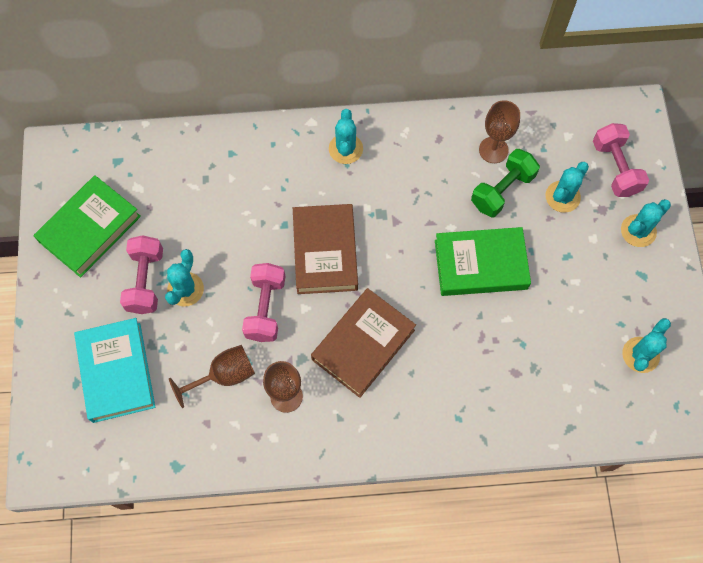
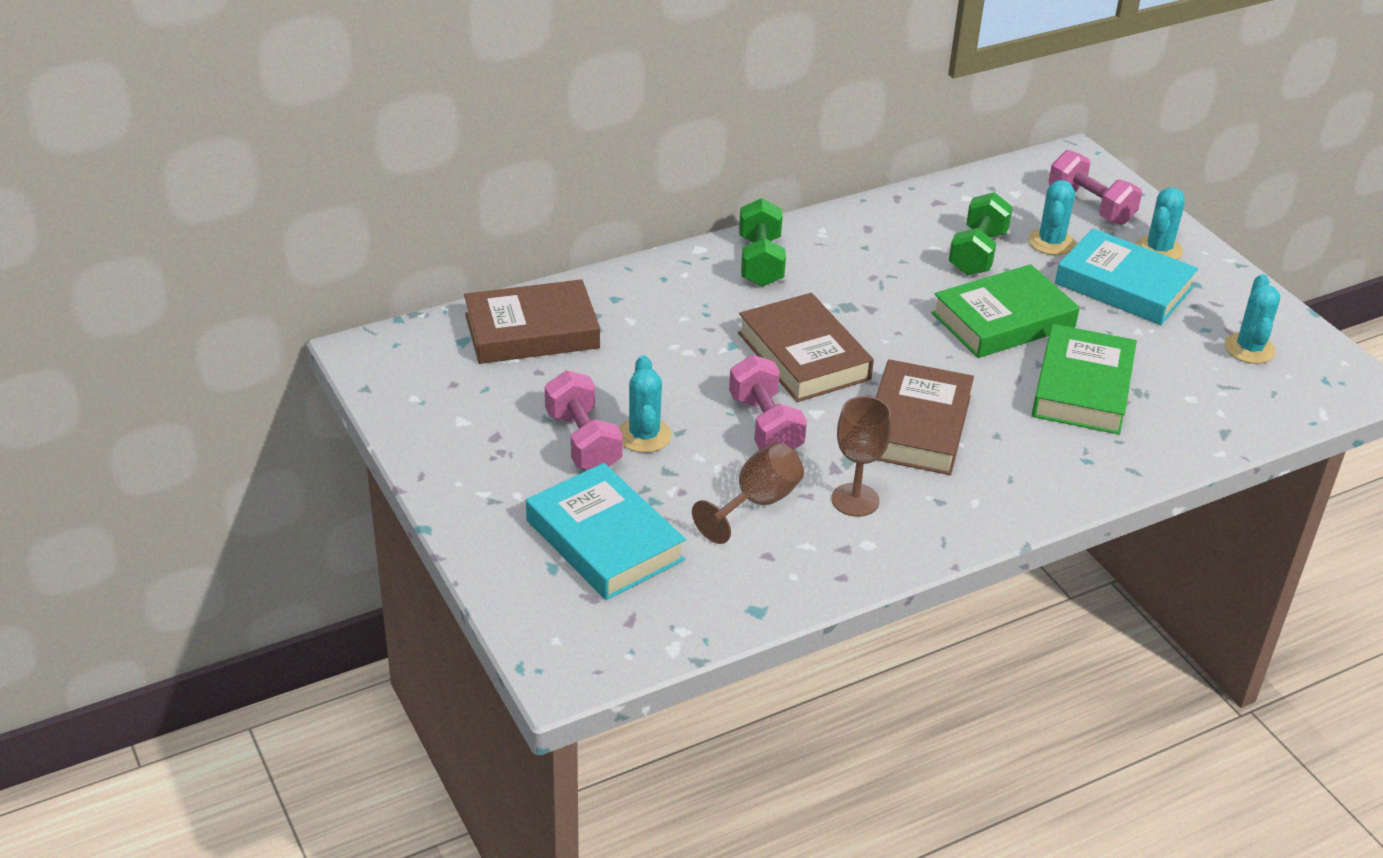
camera: 25 degrees left, 30 degrees down
(90, 229) = (468, 412): green book -> green book (1082, 388)
(163, 167) = (532, 331): none -> brown book
(345, 149) = (760, 262): turquoise cactus -> green dumbbell
(493, 150) = (940, 223): brown goblet -> none
(588, 259) = (1123, 286): none -> turquoise book

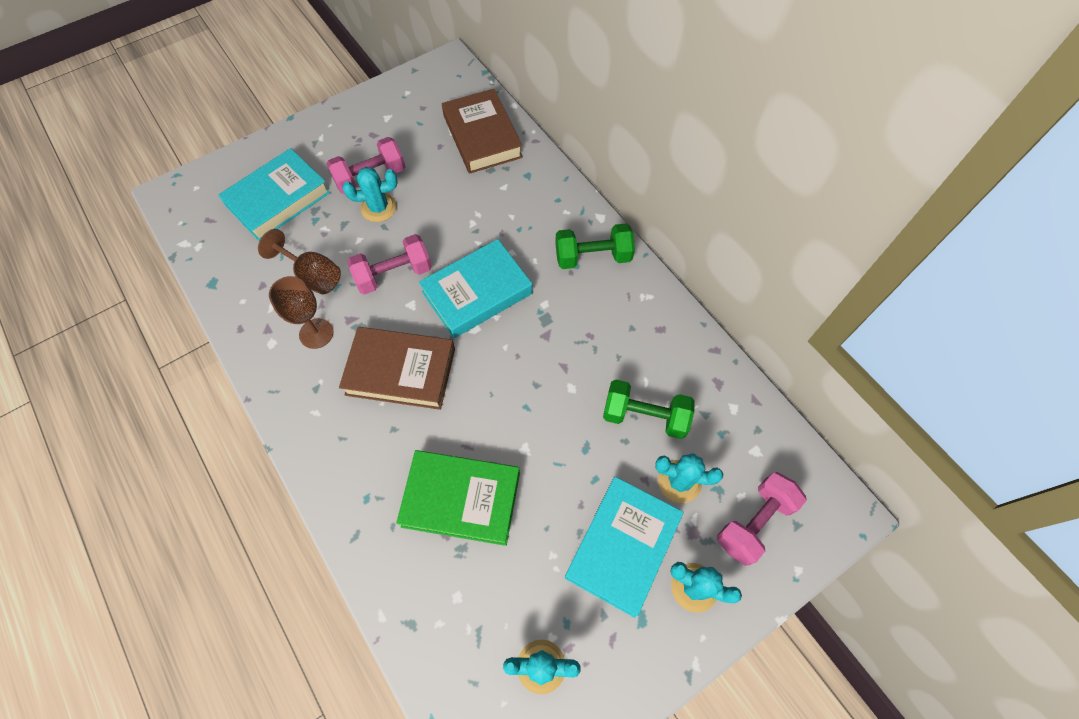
camera: 85 degrees right, 25 degrees up
(803, 356) = (477, 293): brown book -> turquoise book
(1003, 320) = (547, 436): green book -> none

